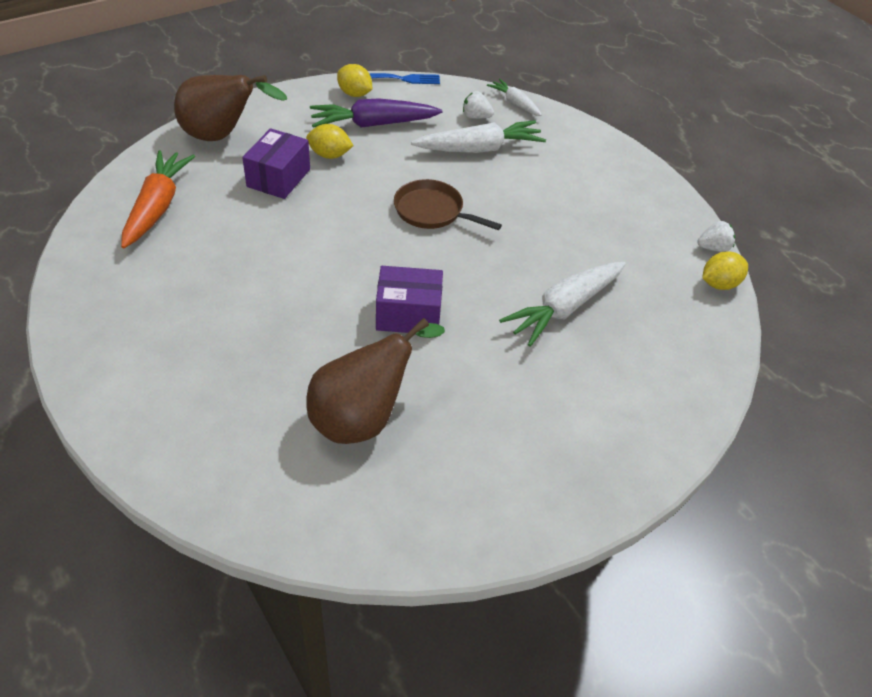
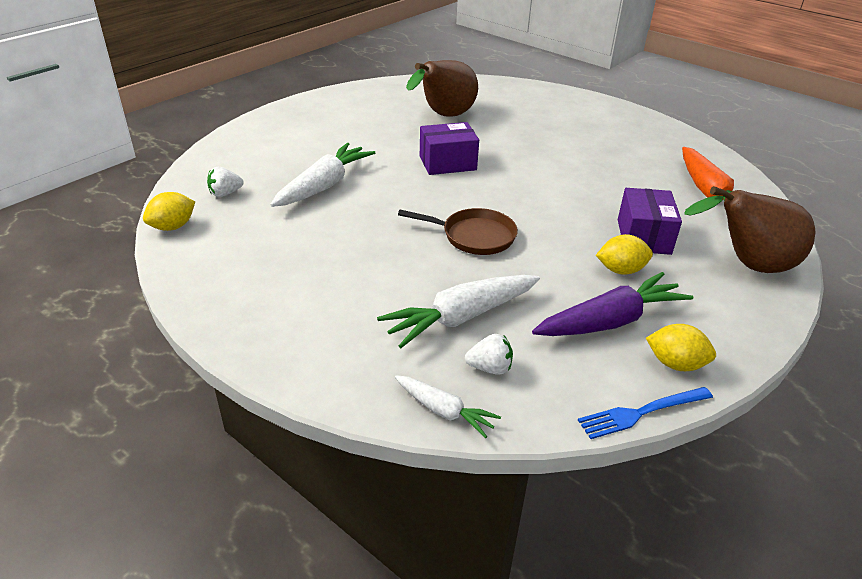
camera: 165 degrees right, 10 degrees down
(713, 248) = (167, 258): white strawberry -> white strawberry (225, 193)

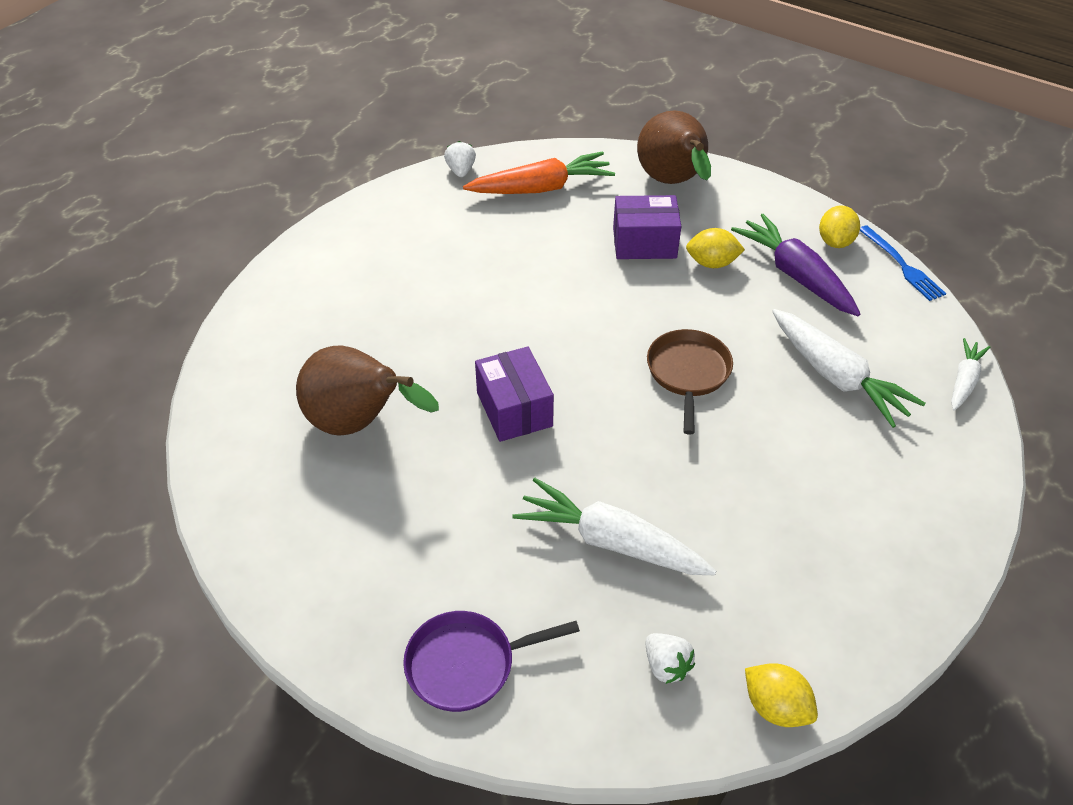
camera: 95 degrees left, 10 degrees up
(264, 137) = (467, 664): none -> purple pan
(490, 368) = (897, 353): white strawberry -> white strawberry (461, 171)
(620, 270) = (712, 263): yellow lemon -> yellow lemon turned 75 degrees counterclockwise

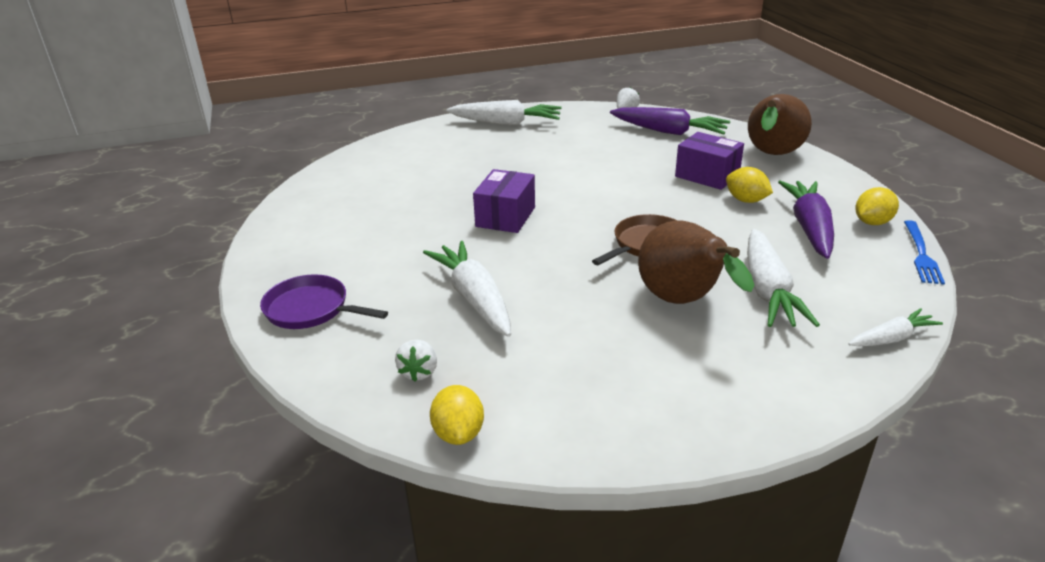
camera: 40 degrees right, 15 degrees down
(344, 253) = (506, 123): none -> white carrot
(359, 424) = (410, 190): brown pear -> brown pear (683, 302)
(541, 188) = (669, 132): orange carrot -> purple carrot

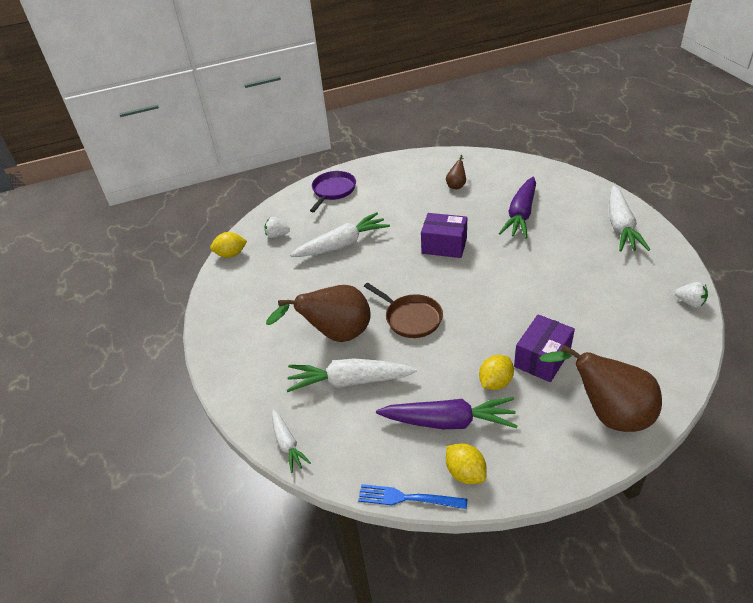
camera: 90 degrees right, 10 degrees up
(370, 202) = (456, 185): none -> brown pear
(669, 132) = (643, 334): purple carrot -> purple carrot (520, 215)

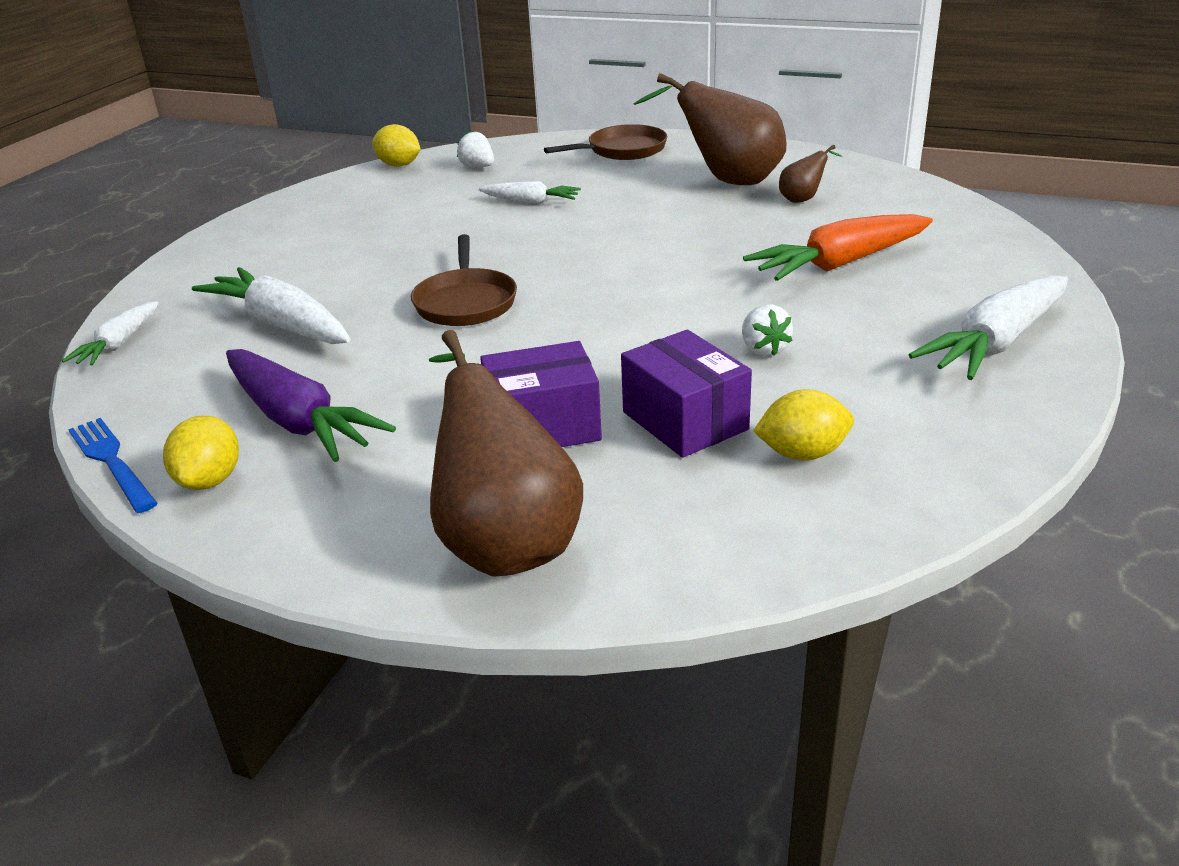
camera: 40 degrees right, 10 degrees down
(333, 191) = (622, 150): purple pan -> brown pan
(335, 335) = (353, 278): brown pear -> brown pear (727, 181)
(342, 244) = (531, 202): white carrot -> white carrot, size x0.57
(444, 245) = (656, 252): purple box -> purple box (685, 421)
(495, 382) = (430, 416): yellow lemon -> yellow lemon (802, 454)
(520, 215) = (839, 264): purple carrot -> orange carrot
(690, 302) = (937, 493): white strawberry -> white strawberry (763, 349)

